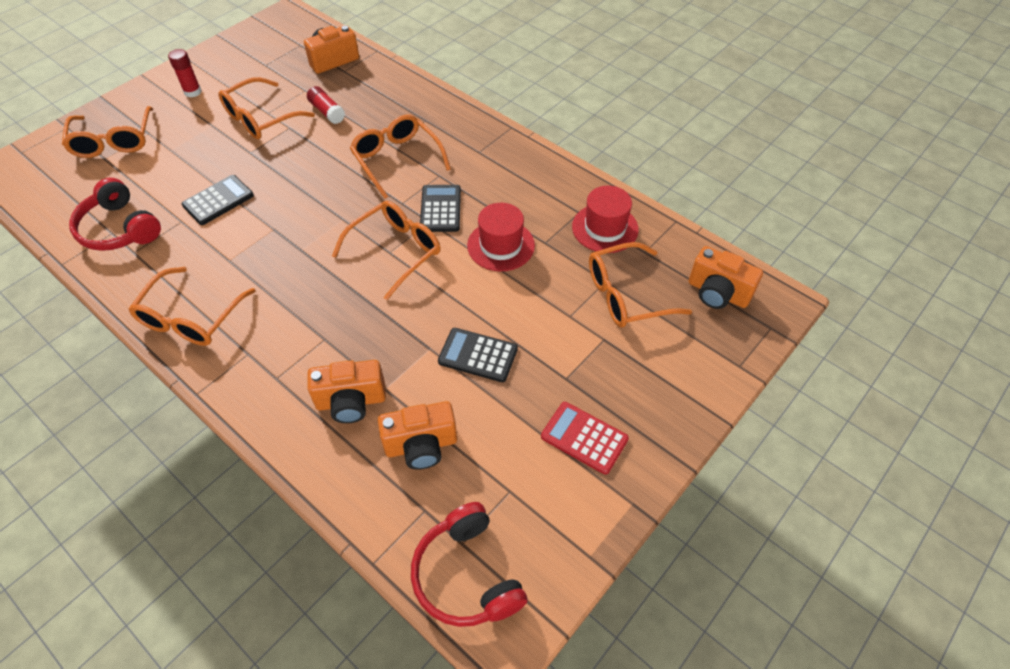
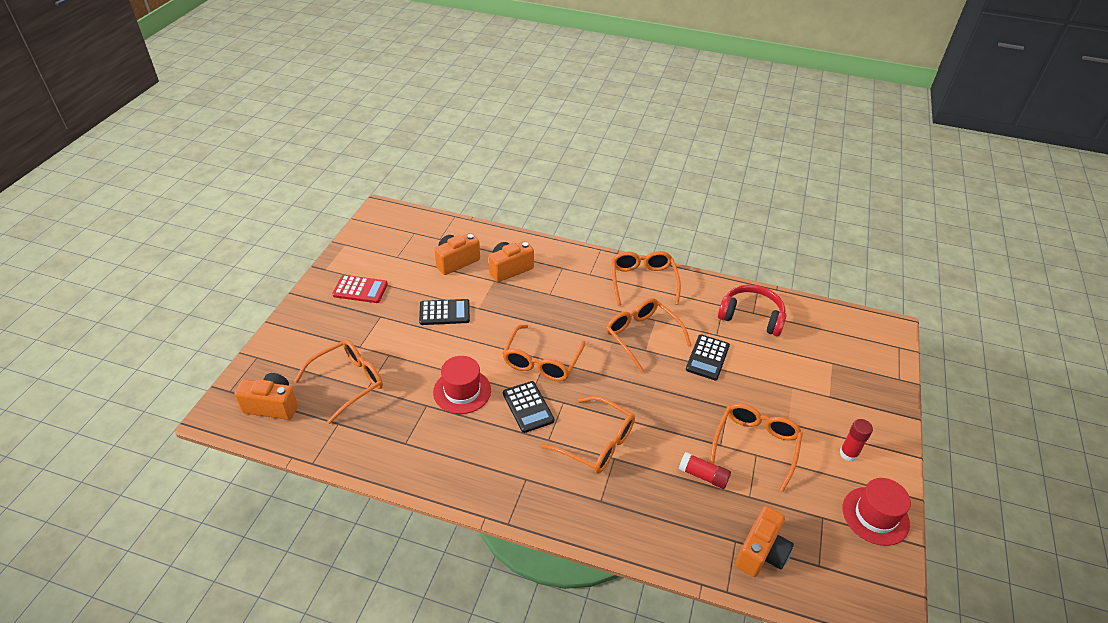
camera: 155 degrees right, 10 degrees down
(113, 141) = (846, 379): orange glasses -> orange glasses (641, 336)
(467, 575) = (406, 223): red headphones -> none
(605, 228) = (378, 434): red hat -> red hat (875, 516)

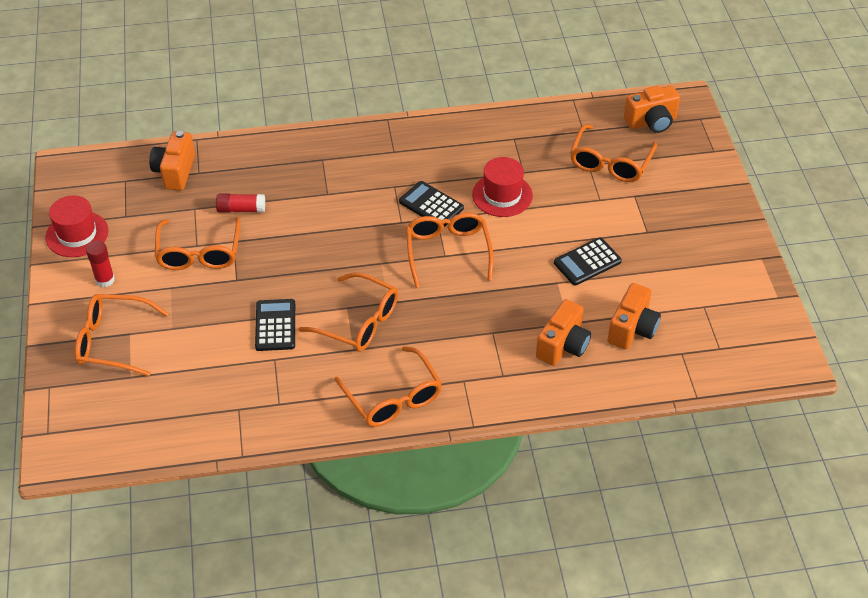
camera: 155 degrees right, 5 degrees up
(360, 289) = (698, 251): red calculator -> none
(596, 443) = (349, 199): orange glasses -> orange glasses (113, 341)
(751, 316) = (239, 401): red headphones -> none

